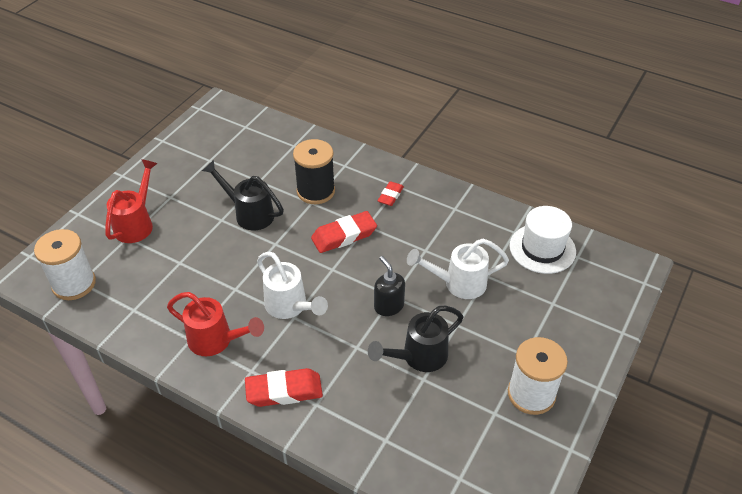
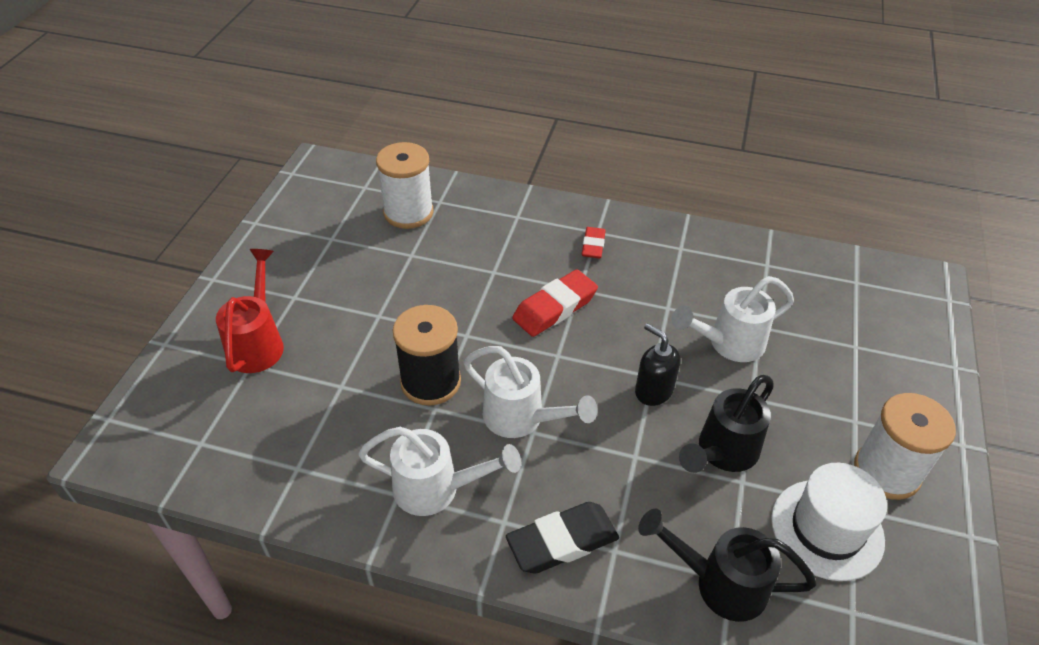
camera: 15 degrees left, 0 degrees up
(74, 284) = (192, 448): white spool -> white spool (408, 212)
(216, 341) = (437, 489): red watering can -> white watering can
(249, 213) = (414, 301): black watering can -> black watering can (719, 583)
(284, 391) = (562, 542): red eraser -> black eraser
(315, 191) = (493, 256): black spool -> black spool (430, 382)
(542, 248) = (810, 279): white hat -> white hat (827, 529)

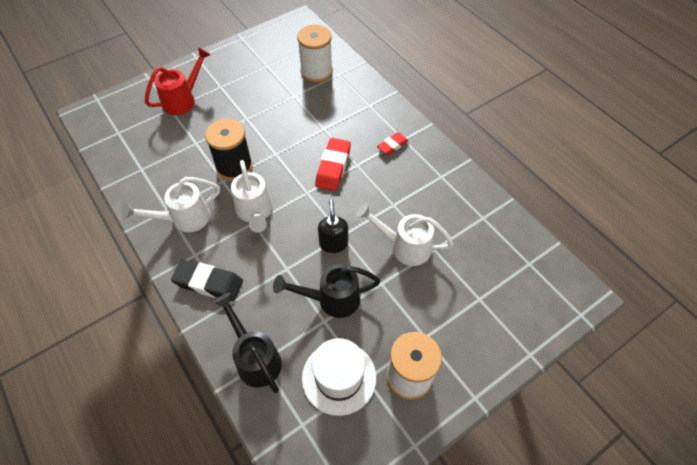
camera: 40 degrees right, 10 degrees up
(437, 489) = (184, 219): white watering can -> white watering can turned 105 degrees clockwise
(555, 308) = (333, 167): red eraser -> red eraser turned 75 degrees counterclockwise

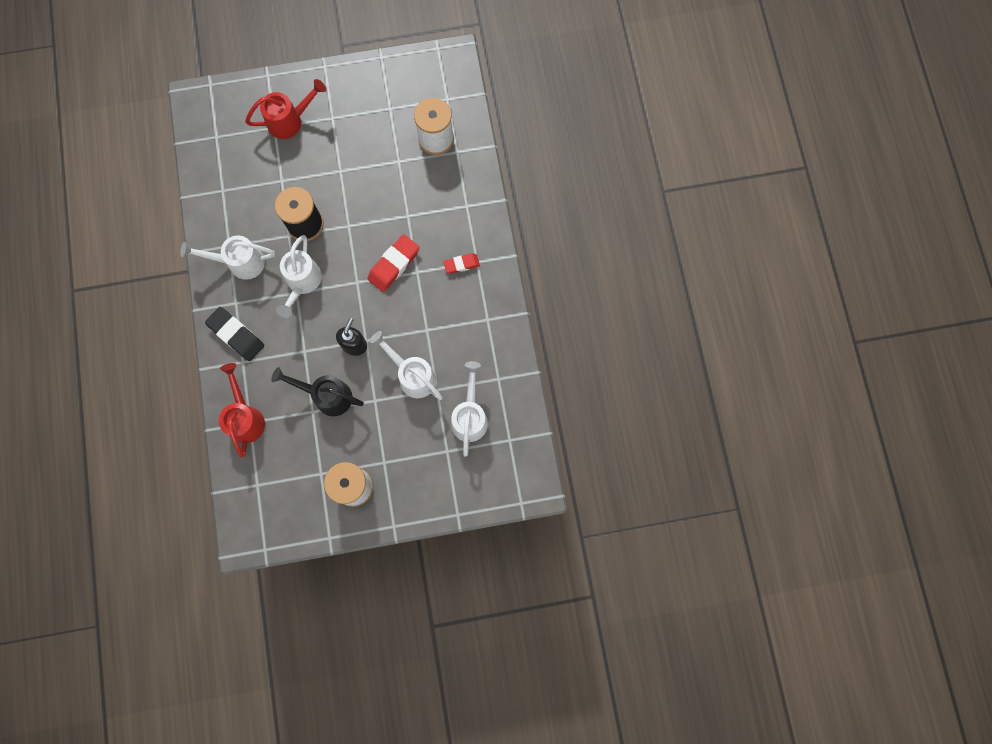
camera: 25 degrees right, 20 degrees up
(255, 358) = (245, 417): black watering can -> red watering can
(339, 377) = (301, 462): white hat -> none
(480, 258) = (470, 416): none -> white watering can

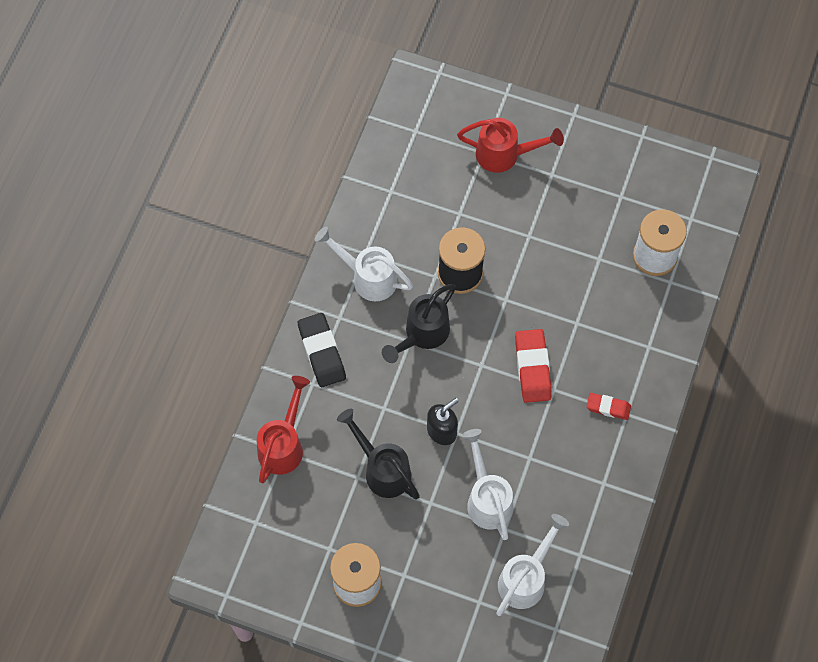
camera: 30 degrees right, 10 degrees down
(302, 283) = (422, 334): white watering can -> black watering can
(394, 265) = (532, 368): red eraser -> red eraser turned 75 degrees counterclockwise

